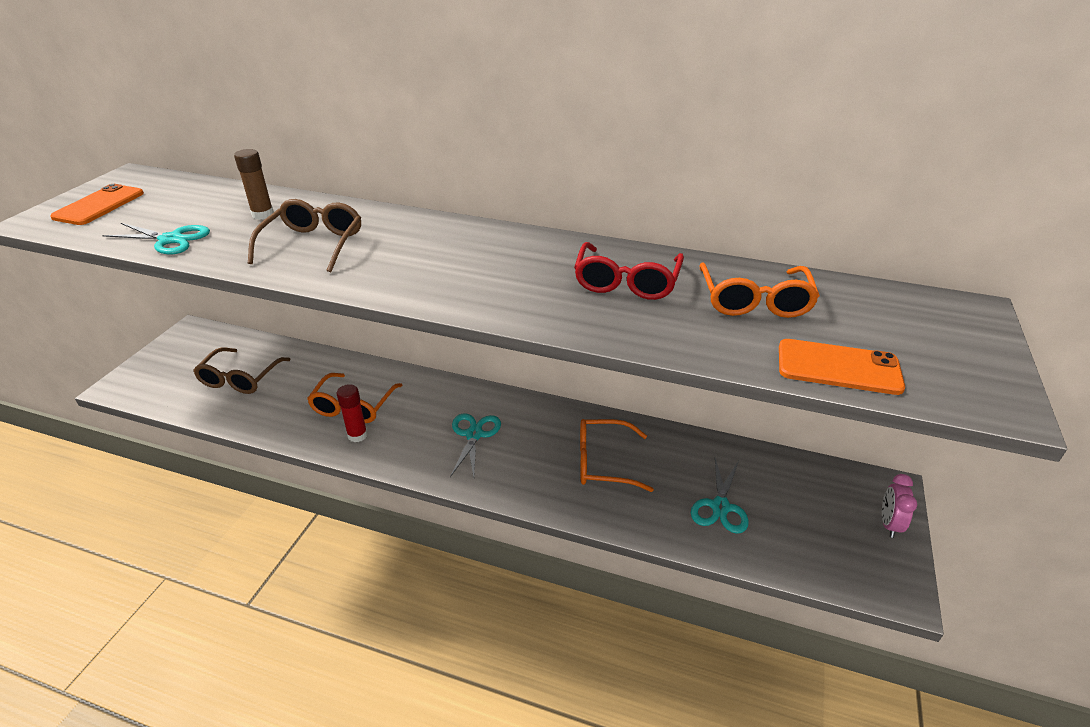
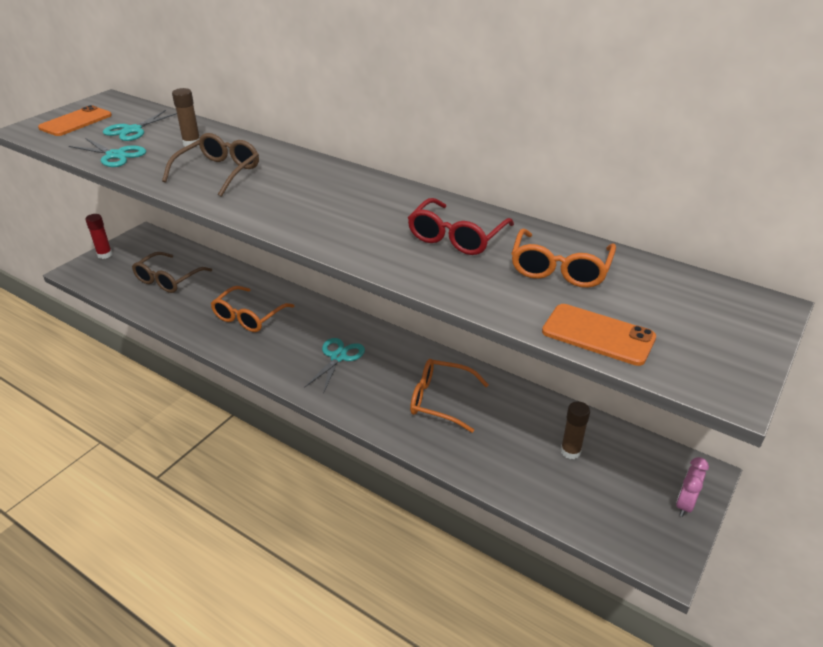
camera: 15 degrees right, 0 degrees up
(357, 435) = (243, 340): red glue stick -> red glue stick (104, 255)
(720, 507) = (529, 457): turquoise scissors -> turquoise scissors (132, 130)
(757, 491) = (570, 451): none -> brown glue stick

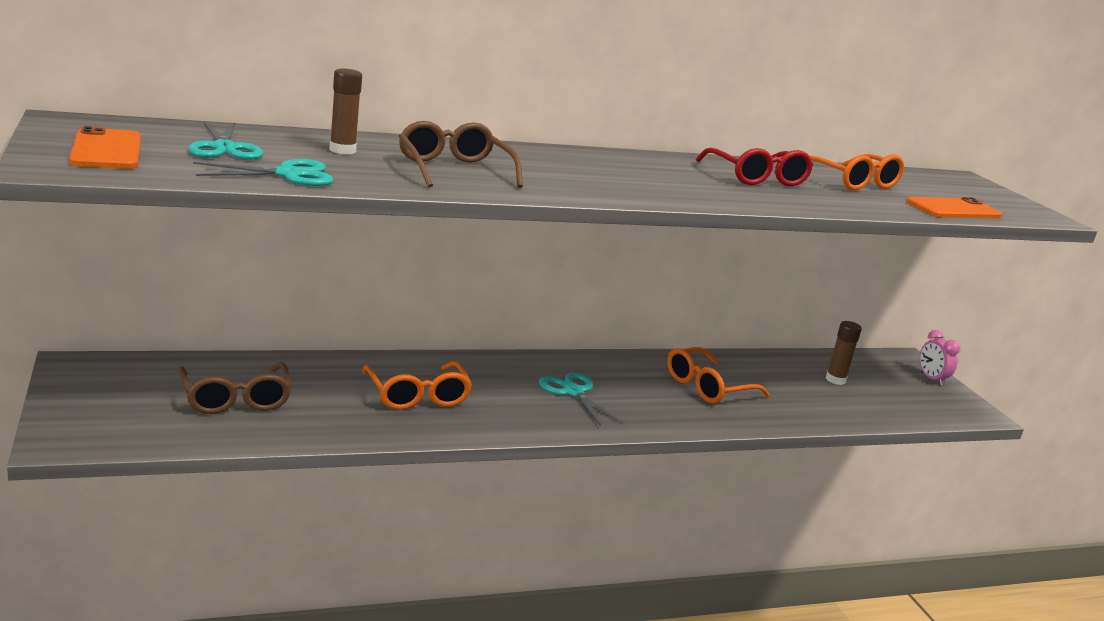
camera: 55 degrees left, 15 degrees down
(104, 255) = (66, 407): red glue stick -> none

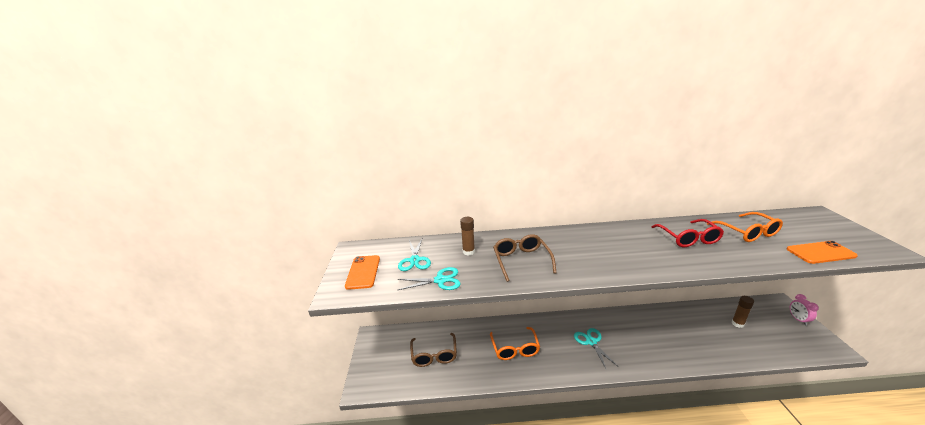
camera: 20 degrees right, 5 degrees up
(707, 387) = (663, 334): orange glasses -> none

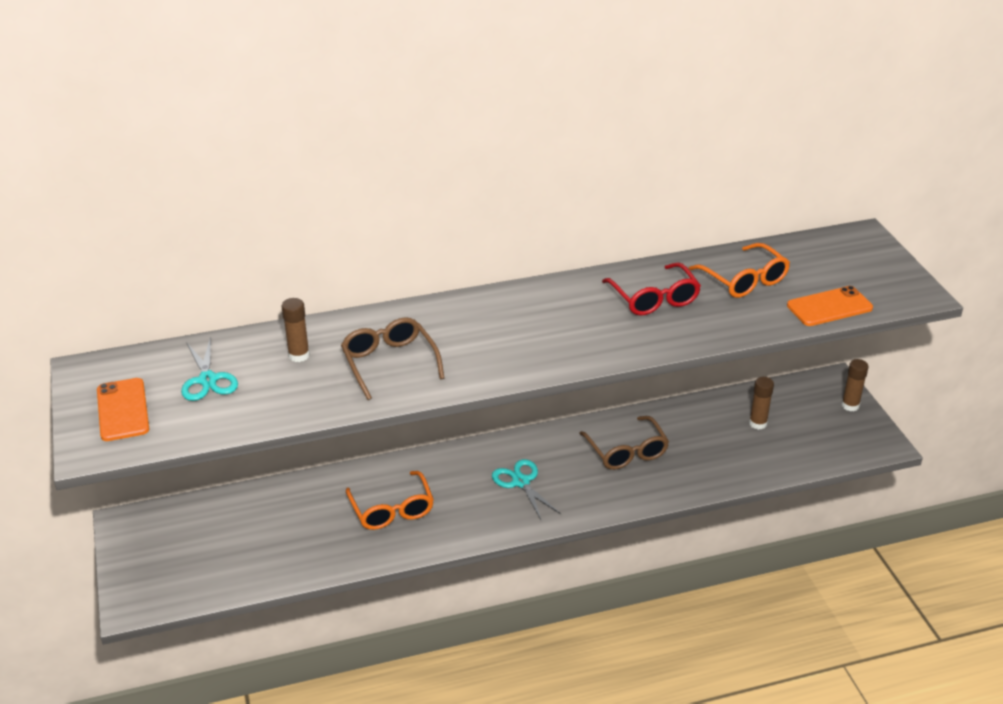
camera: 15 degrees left, 10 degrees up
(434, 355) = (250, 539): brown glasses -> brown glasses (626, 452)
(440, 280) = (260, 410): turquoise scissors -> none
(798, 319) = (850, 405): pink clock -> brown glue stick

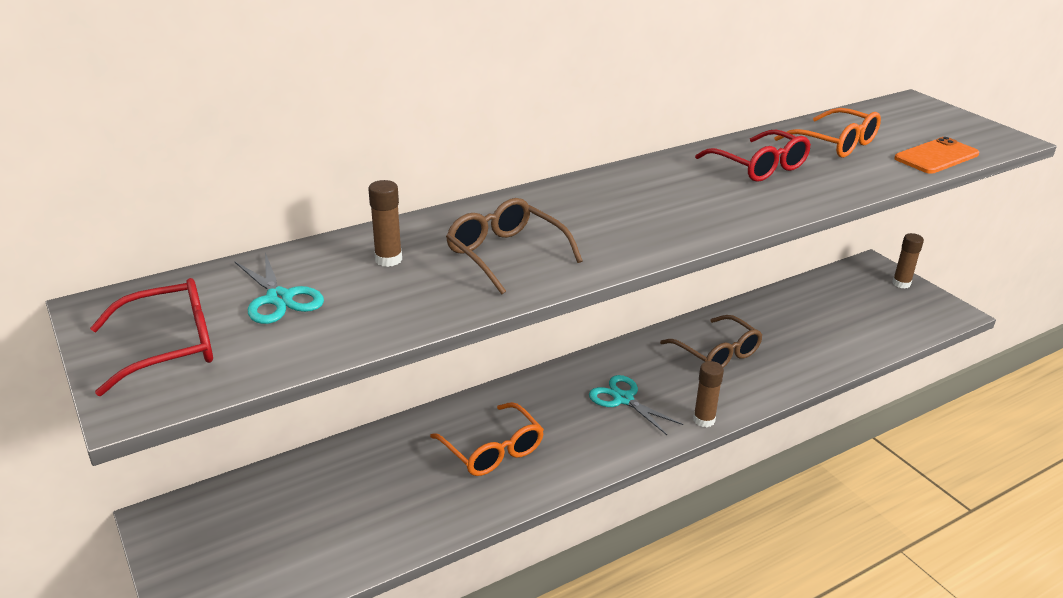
camera: 15 degrees left, 5 degrees down
(123, 410) = (170, 346): orange phone -> red glasses
(758, 423) = (828, 310): brown glue stick -> brown glue stick (704, 420)

